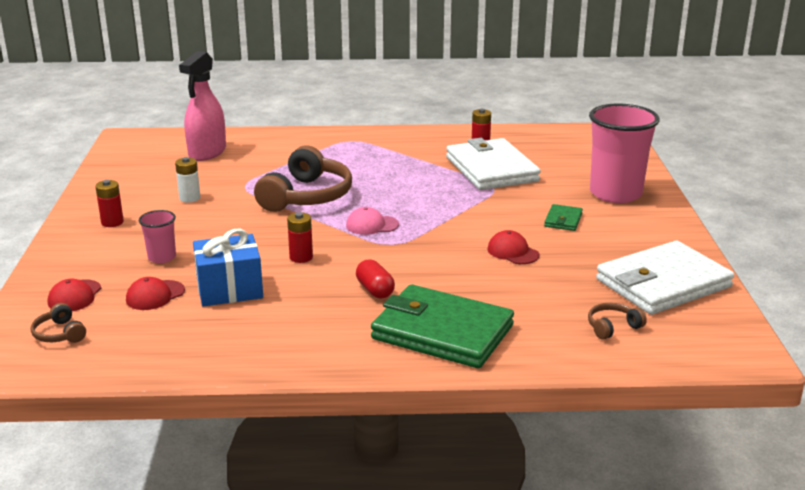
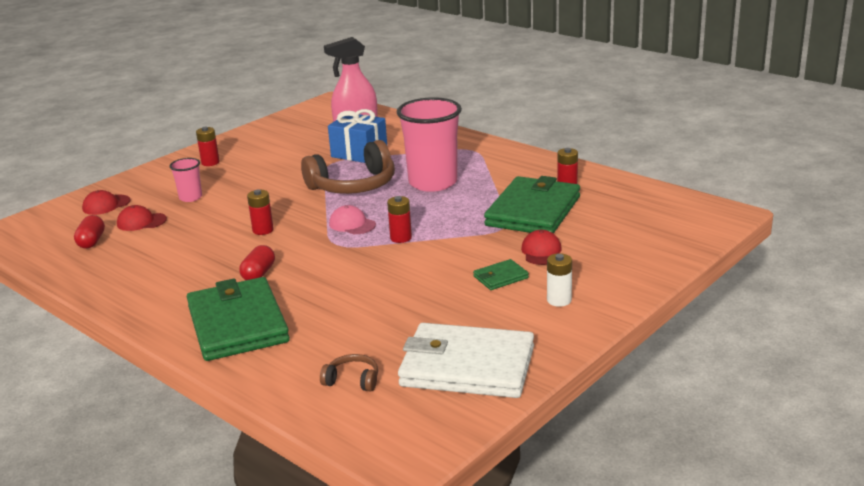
camera: 45 degrees right, 0 degrees up
(59, 334) = (58, 226): brown headphones -> none
(137, 332) = (91, 241): none -> red capsule
(190, 198) = (282, 160): white battery -> white battery (559, 300)
(229, 289) = (183, 235): blue gift -> blue gift (359, 153)
(434, 221) = (401, 238): none -> red battery
(491, 169) = (533, 211): white wallet -> green wallet
(513, 252) = (406, 287): red cap -> red cap (541, 251)
(615, 194) = (597, 272): pink cup -> pink cup (433, 182)

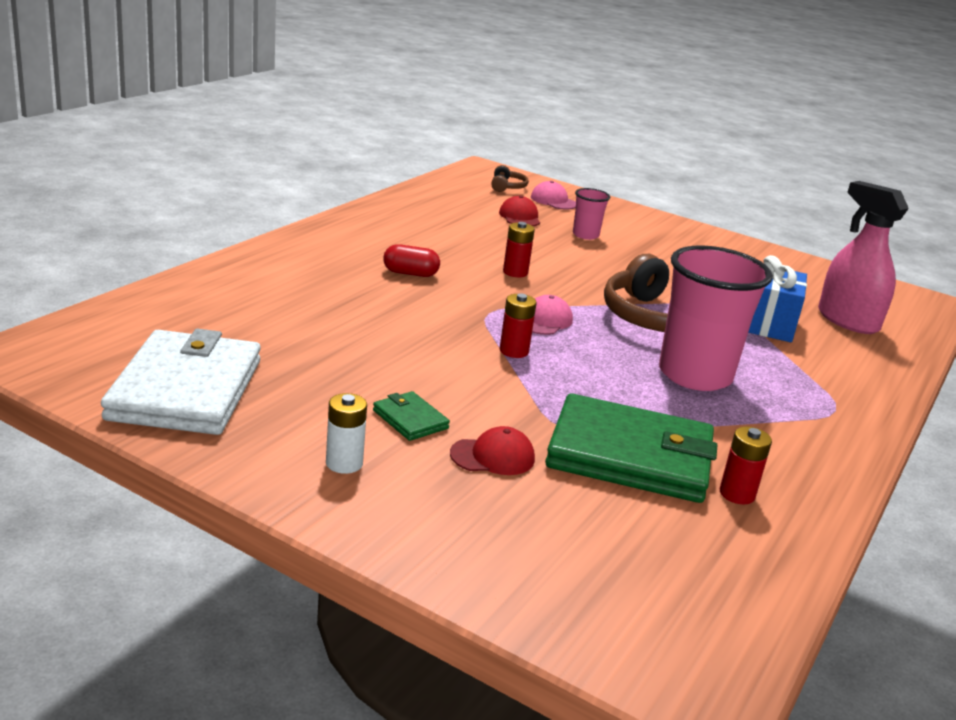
camera: 75 degrees right, 0 degrees up
(91, 241) = (472, 200): red capsule -> none
(106, 205) = (553, 201): red cap -> pink cap
(210, 162) = (682, 240): red battery -> none
(237, 324) = (303, 267): green wallet -> none
(352, 380) = (177, 324): brown headphones -> brown headphones (507, 187)

